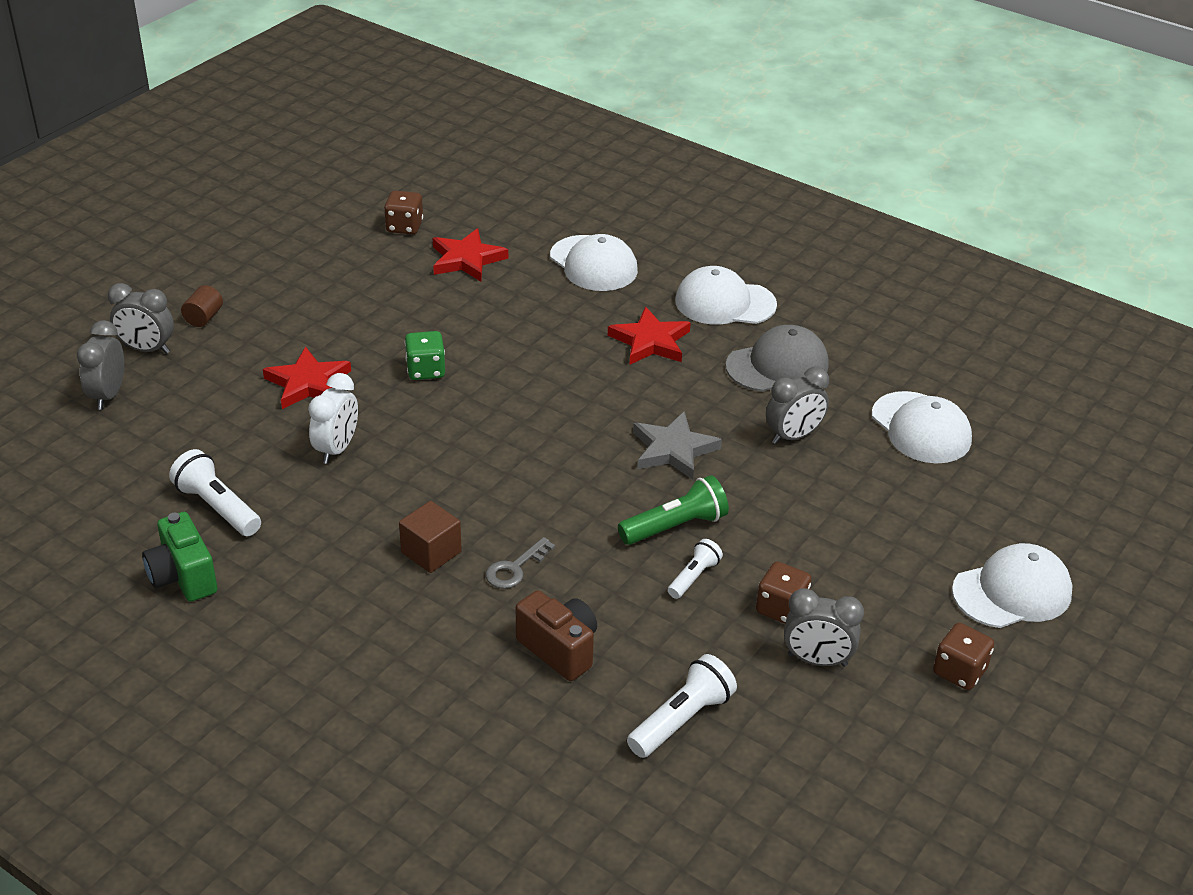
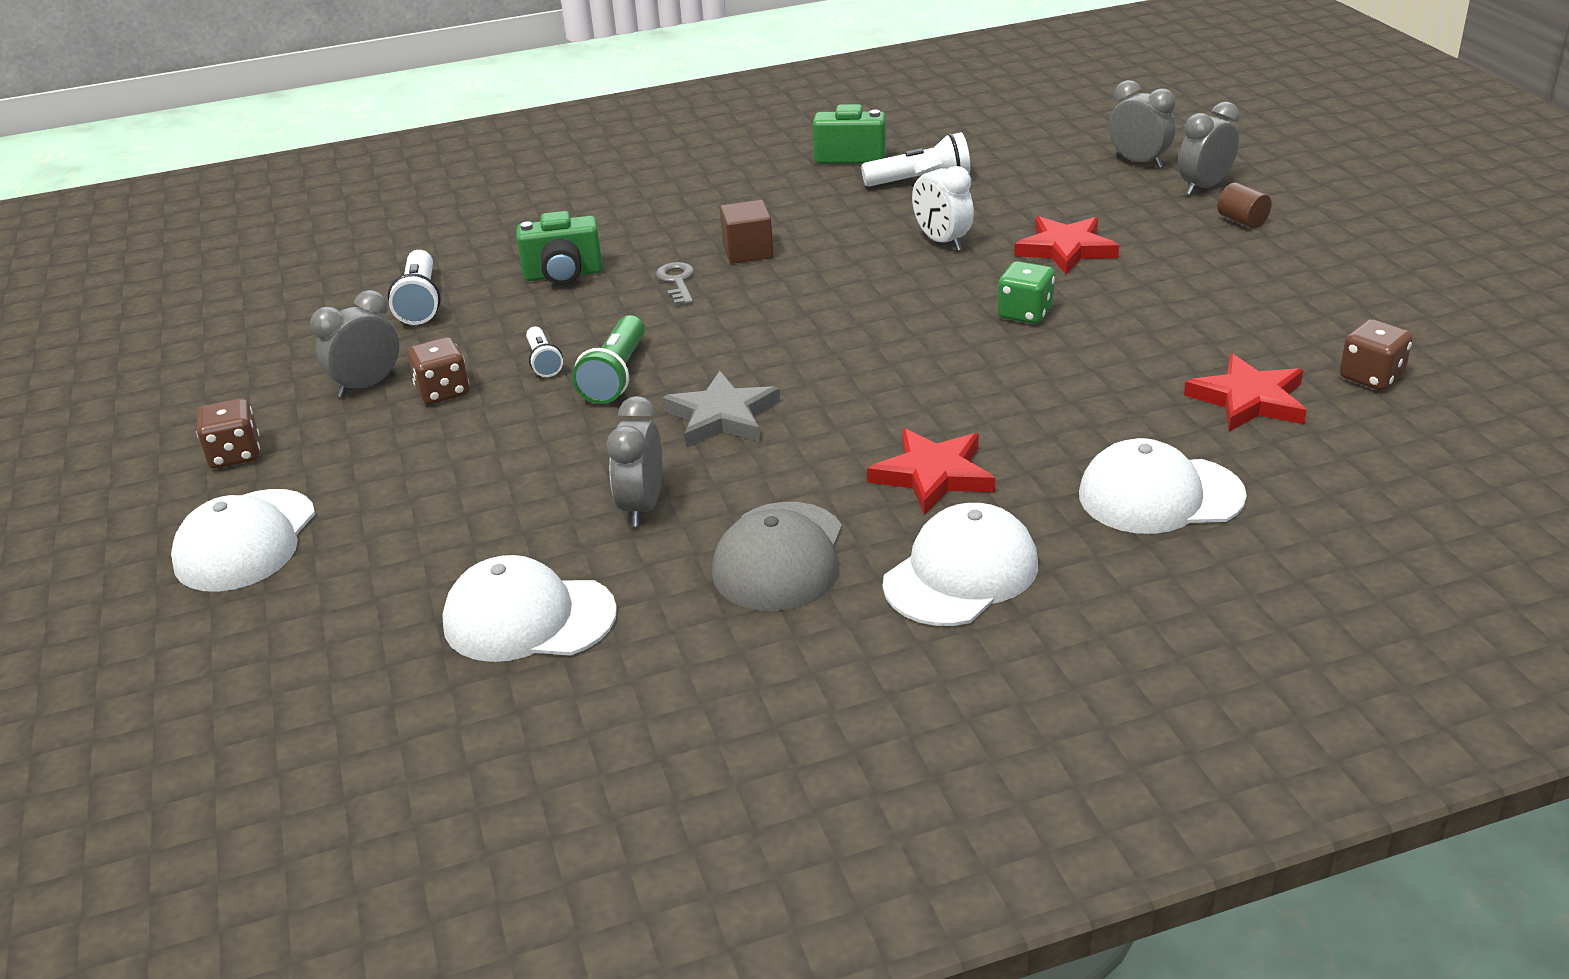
camera: 130 degrees right, 5 degrees down
(559, 649) = (563, 275): brown camera -> green camera

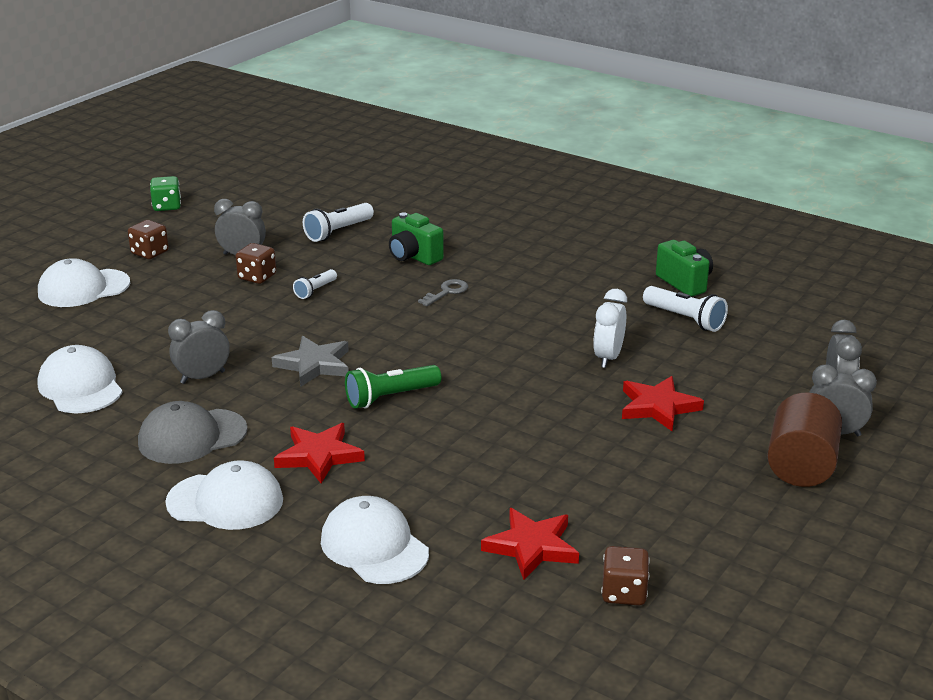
camera: 50 degrees right, 5 degrees down
(616, 376) = (323, 317): green flashlight -> green flashlight (390, 397)
(748, 251) = (510, 299): brown cube -> none
(1025, 313) = (548, 421): green dice -> green dice (167, 206)
(1242, 221) = (801, 466): brown cylinder -> brown cylinder, size x2.08

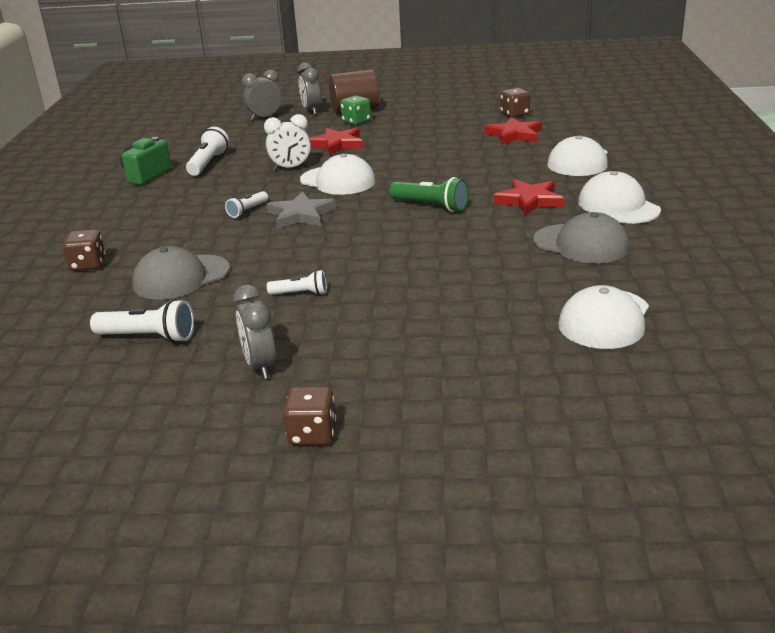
camera: 120 degrees left, 0 degrees up
(83, 288) = (449, 429): white cap -> white cap (338, 181)
(167, 206) = (150, 507): green dice -> green dice (356, 122)
(203, 377) = (507, 275): grey clock -> none
(257, 277) = (303, 334): brown dice -> brown dice (88, 265)
(314, 365) = (426, 244): grey star -> grey star (301, 215)
(414, 257) = (181, 277): green camera -> grey cap
(447, 292) = (243, 241): grey key -> none
(514, 309) = (247, 211): none -> white flashlight

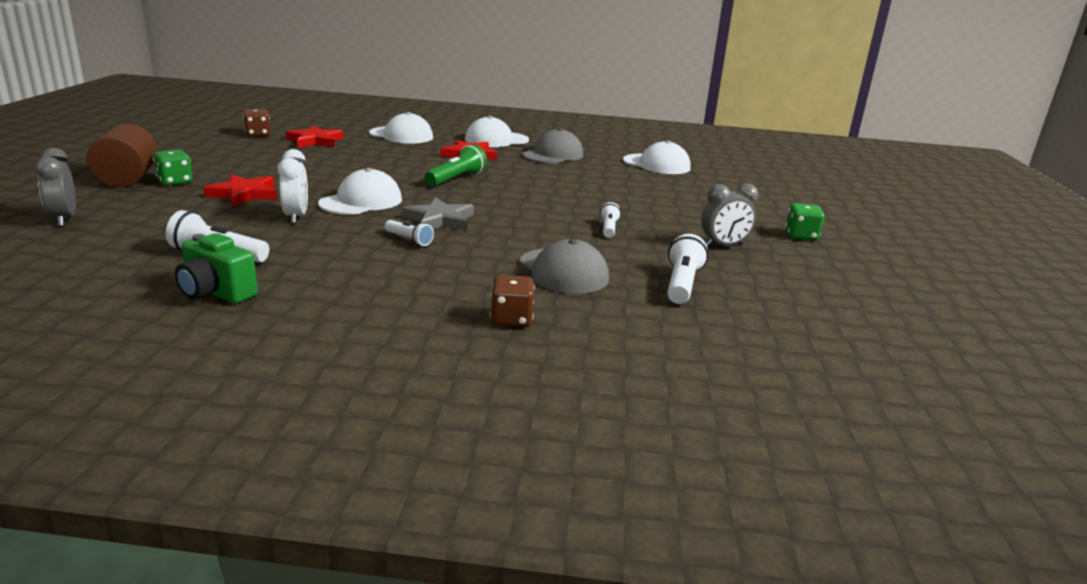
camera: 90 degrees left, 5 degrees down
(311, 111) = (86, 196): grey clock -> none
(312, 434) = (801, 236): brown dice -> green dice

